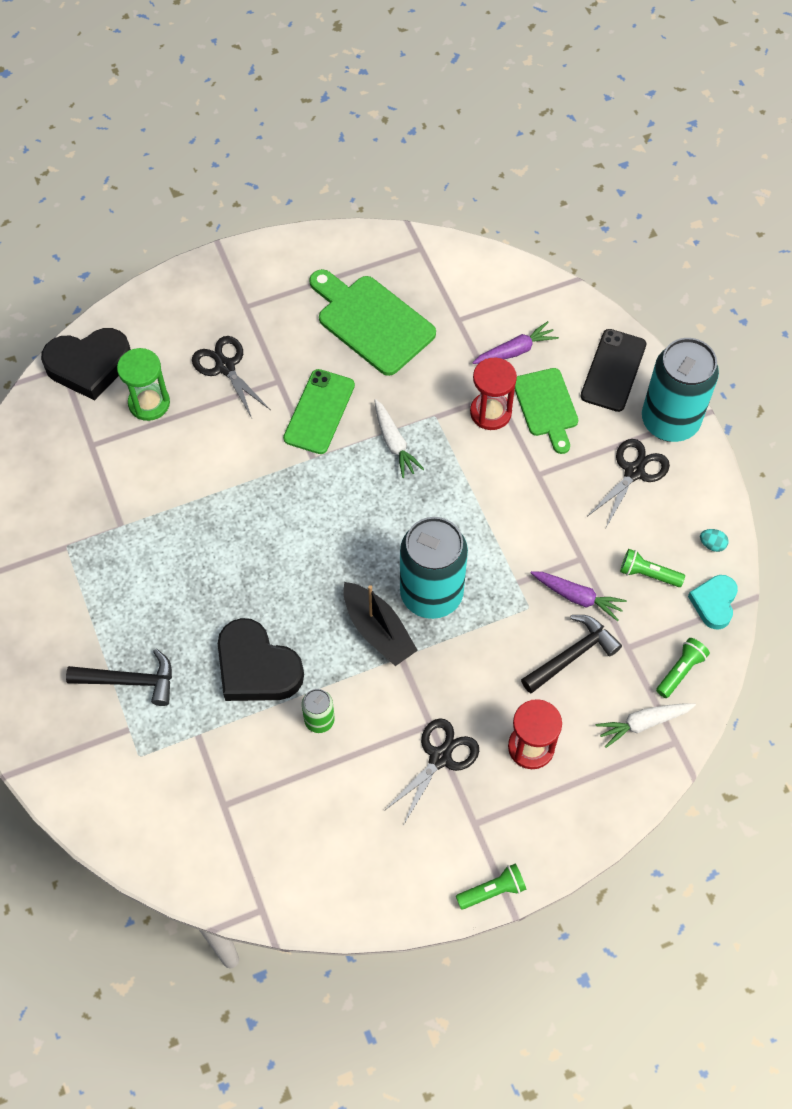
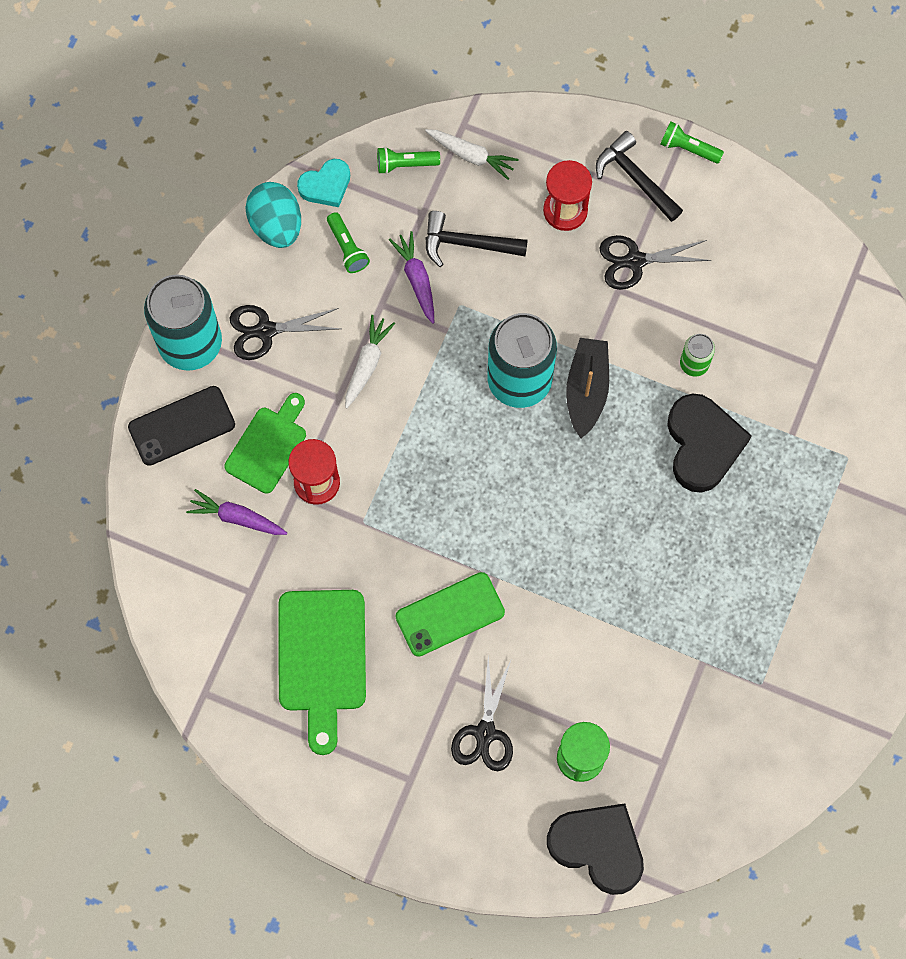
camera: 135 degrees left, 10 degrees up
(130, 681) = (806, 521): black hammer -> black hammer (635, 178)
(394, 443) = (419, 528): white carrot -> white carrot (367, 363)
(712, 544) = (276, 225): turquoise egg -> turquoise egg, size x2.40

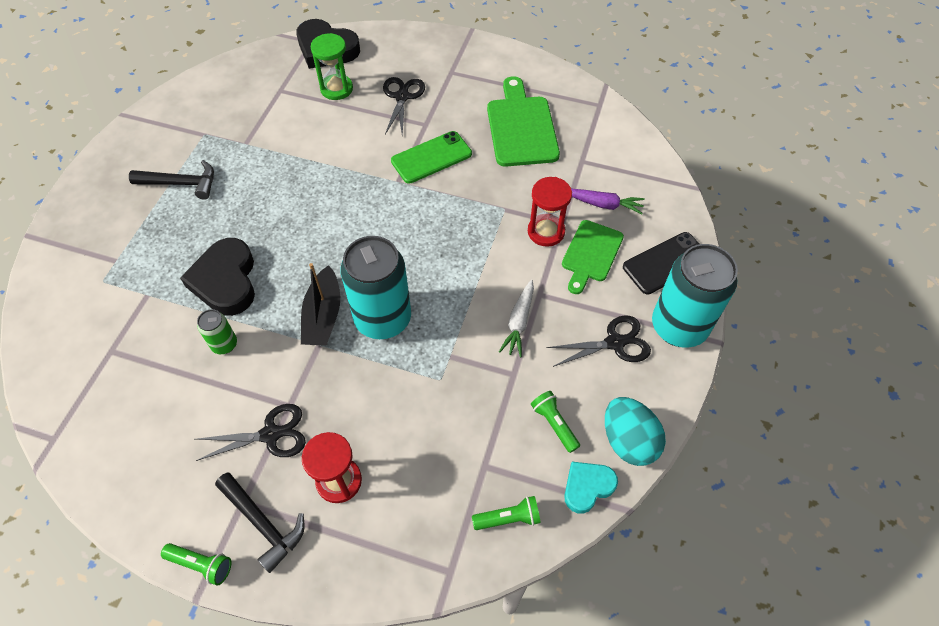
camera: 175 degrees right, 15 degrees down
(416, 279) = (483, 399): purple carrot -> none
(467, 243) = (437, 438): black hammer -> black hammer (182, 183)
(471, 155) = (439, 534): white carrot -> none

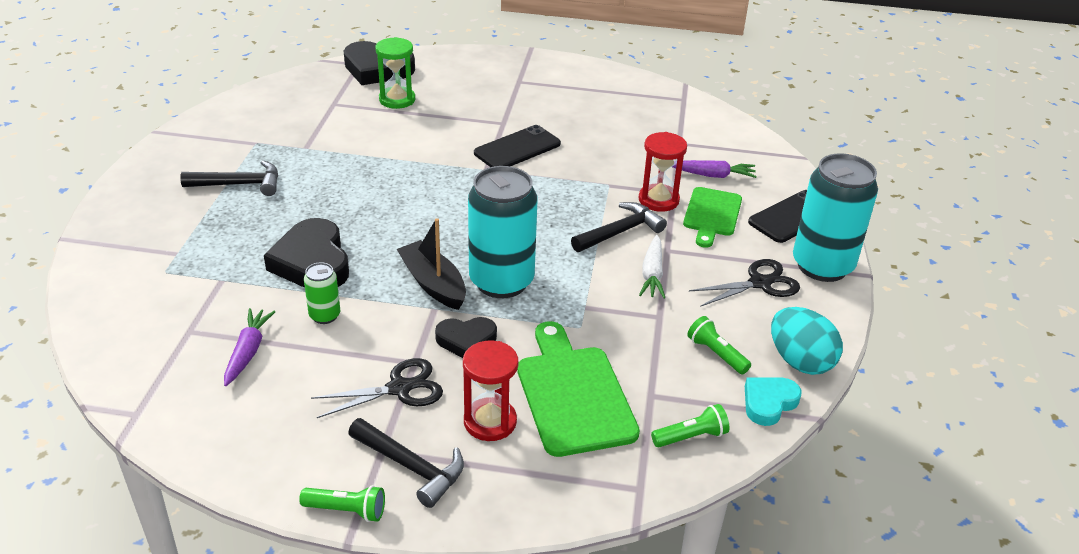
camera: 10 degrees left, 20 degrees down
(154, 379) = (248, 351): none -> purple carrot
(323, 316) = (433, 284): black boat -> black boat turned 150 degrees clockwise
(338, 385) = (466, 340): none -> black heart
(402, 97) = (471, 103): black scissors -> none
(431, 157) = (517, 148): green phone -> black phone
(502, 268) = (620, 232): none -> black hammer
(521, 127) = (607, 120): green cutting board -> green cutting board (573, 395)

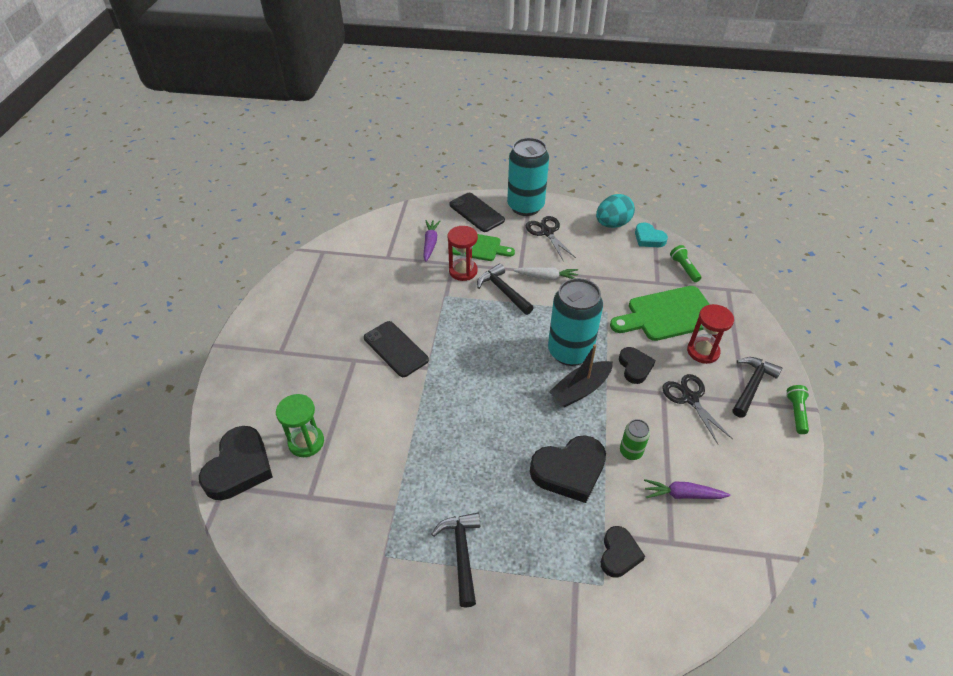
camera: 90 degrees left, 10 degrees up
(193, 287) = (619, 554): none -> black heart
(716, 354) = (615, 254): green flashlight -> none

